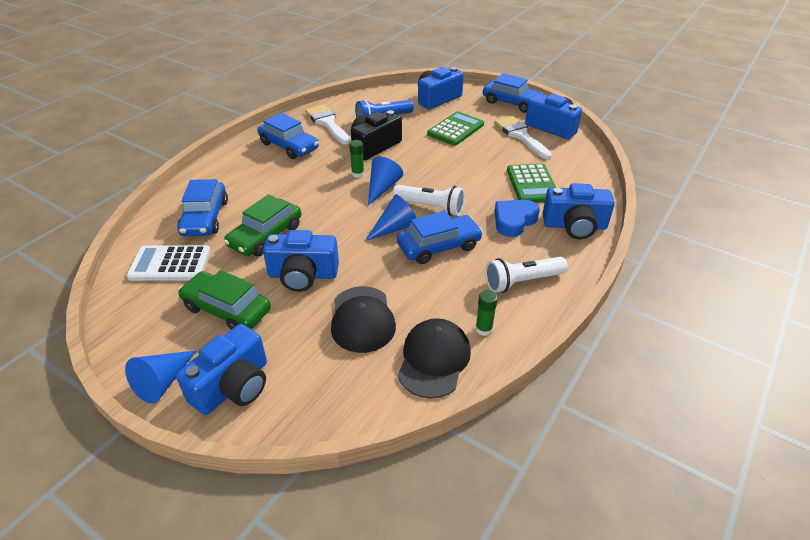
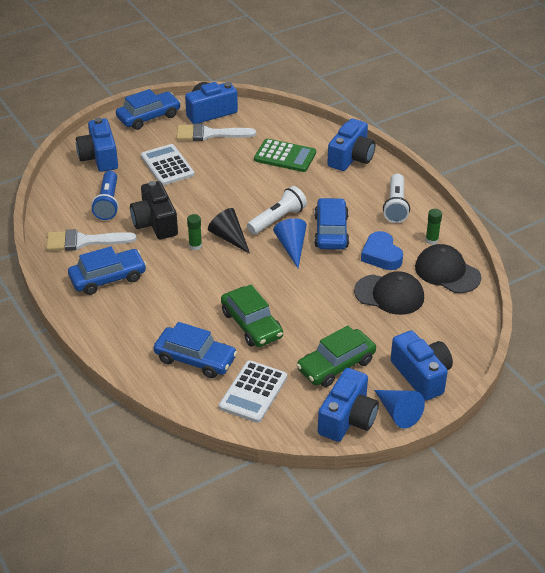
camera: 65 degrees left, 0 degrees up
(303, 275) = (319, 313): blue camera -> blue camera (347, 418)
(382, 188) = (229, 237): blue cone -> black cone
(455, 129) = (167, 165): green calculator -> white calculator
(514, 221) = (325, 183): blue heart -> blue heart (381, 255)

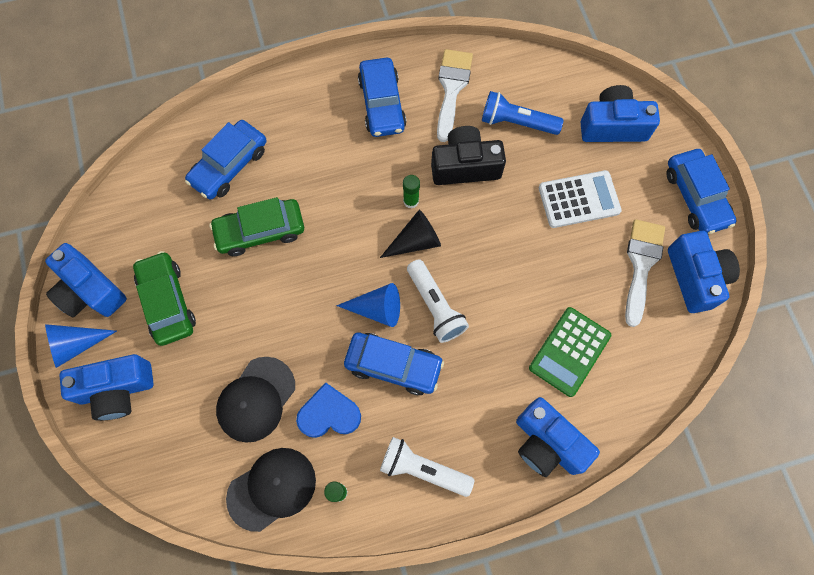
camera: 105 degrees right, 30 degrees up
(253, 392) = (162, 209): white calculator -> none

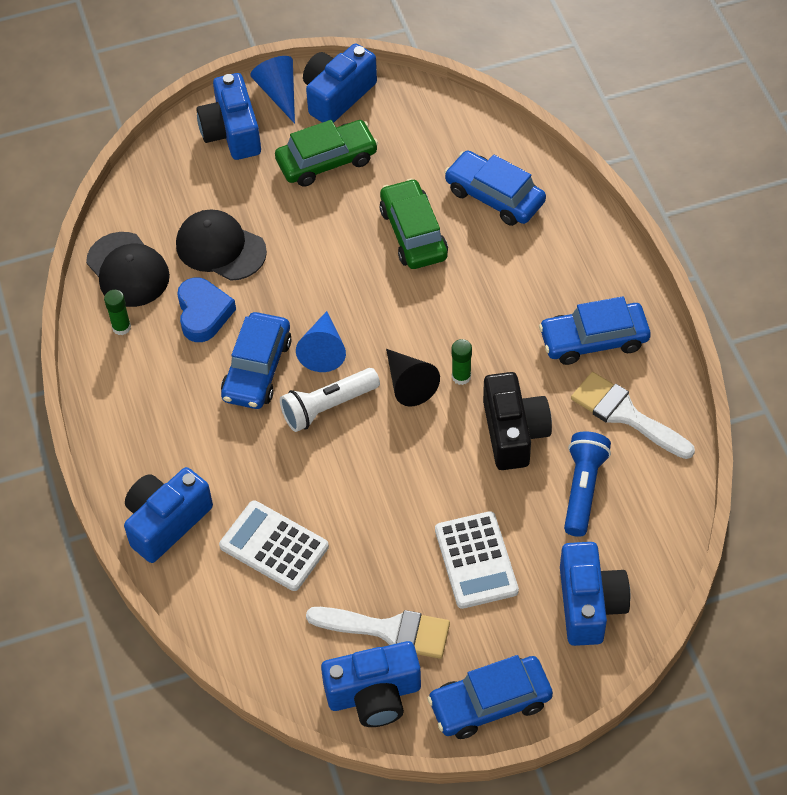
camera: 90 degrees right, 15 degrees down
(423, 469) = (142, 402): white flashlight -> none
(451, 88) = (625, 414): white brush -> white brush turned 150 degrees counterclockwise
(569, 351) = (274, 546): green calculator -> white calculator

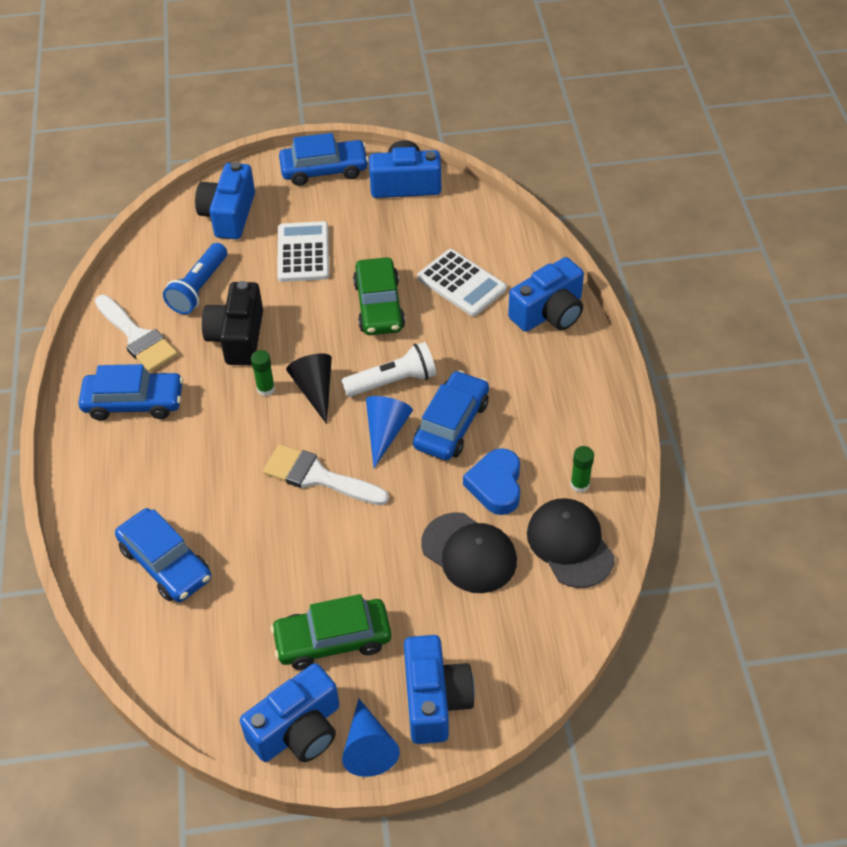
camera: 170 degrees left, 5 degrees down
(389, 630) = (384, 219): white brush -> white brush (317, 477)
(413, 233) = (264, 535): green car -> green car (379, 305)

